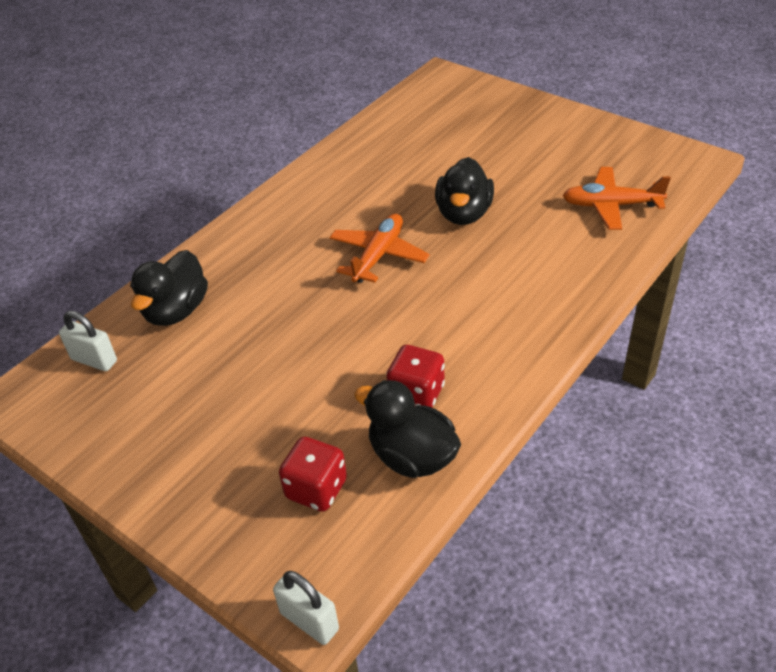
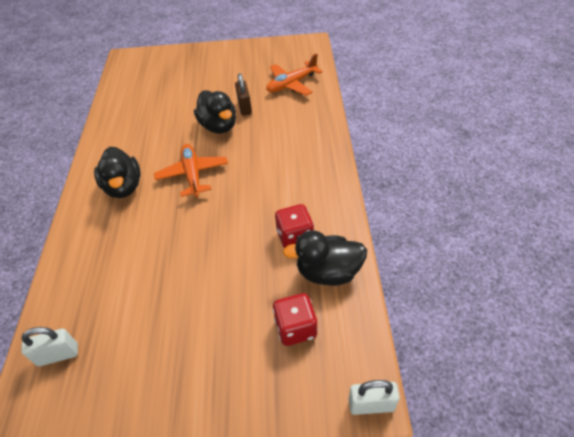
camera: 40 degrees left, 5 degrees up
(176, 311) = (89, 283): black duck -> black duck (124, 187)
(518, 206) = (244, 107): none -> brown padlock

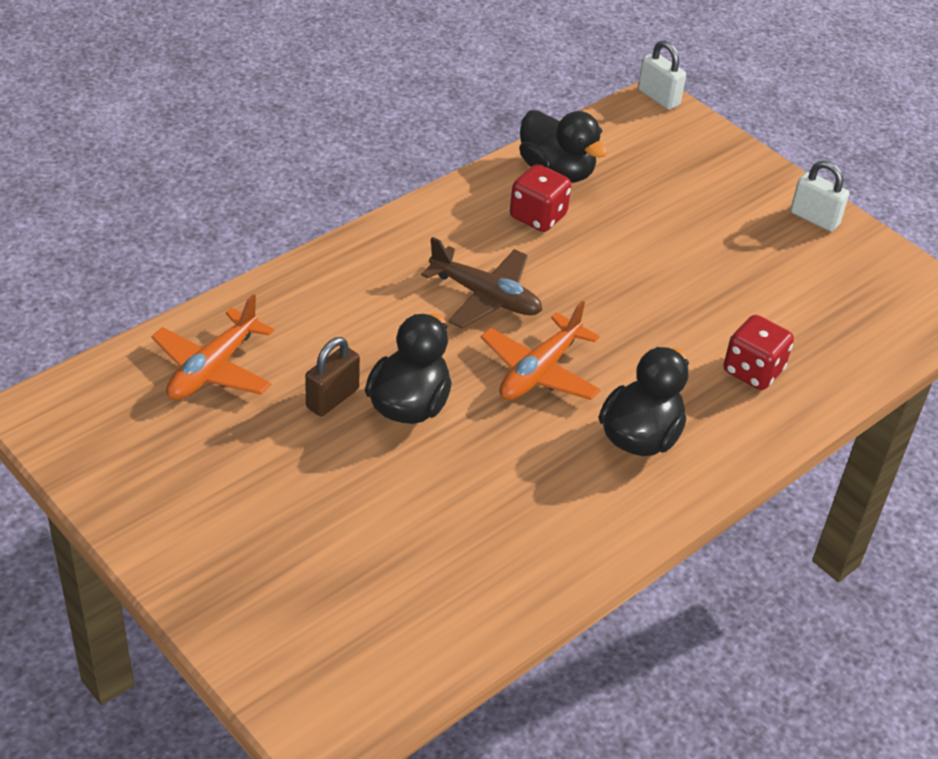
camera: 135 degrees left, 5 degrees down
(58, 355) = (878, 322): white padlock -> white padlock (814, 218)
(255, 181) = (485, 296): none -> brown plane
(291, 84) = (213, 369): orange plane -> orange plane turned 105 degrees clockwise
(296, 328) = (645, 167): red dice -> red dice (753, 371)

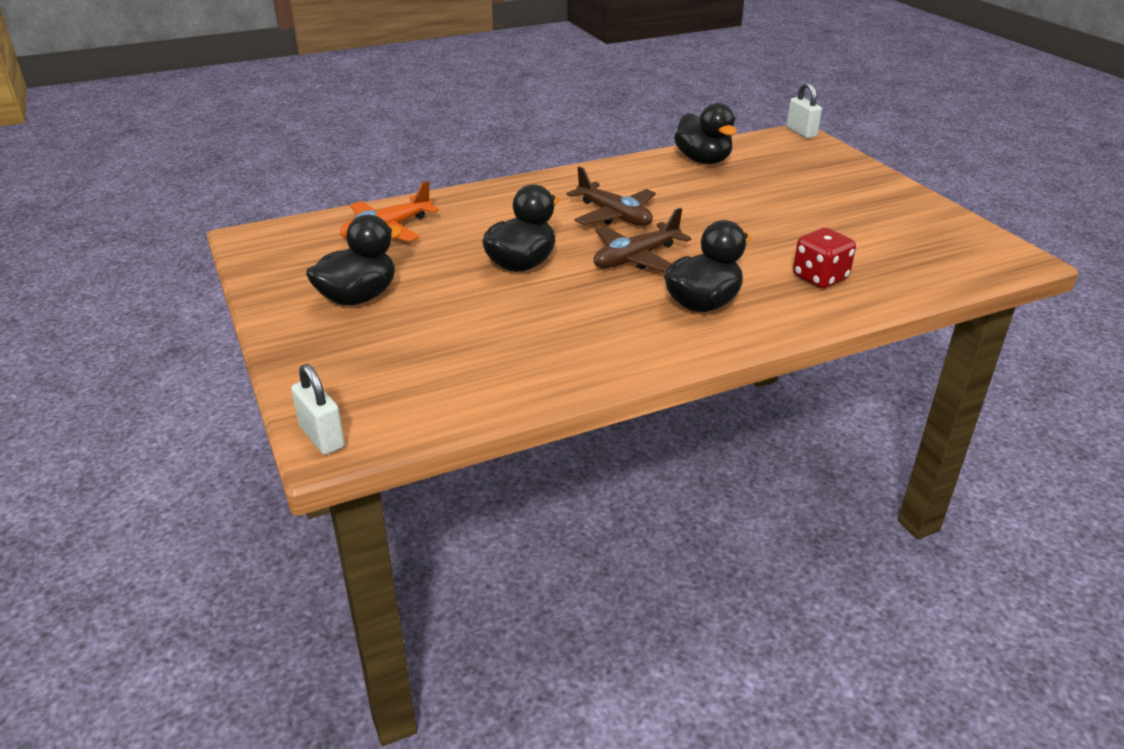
camera: 20 degrees right, 10 degrees down
(237, 497) = (358, 297): none -> black duck
(332, 398) = (464, 254): brown padlock -> none
(538, 216) = (677, 180): red dice -> none
(539, 371) = (636, 258): orange plane -> brown plane
(814, 218) = (908, 201): white padlock -> white padlock (322, 437)

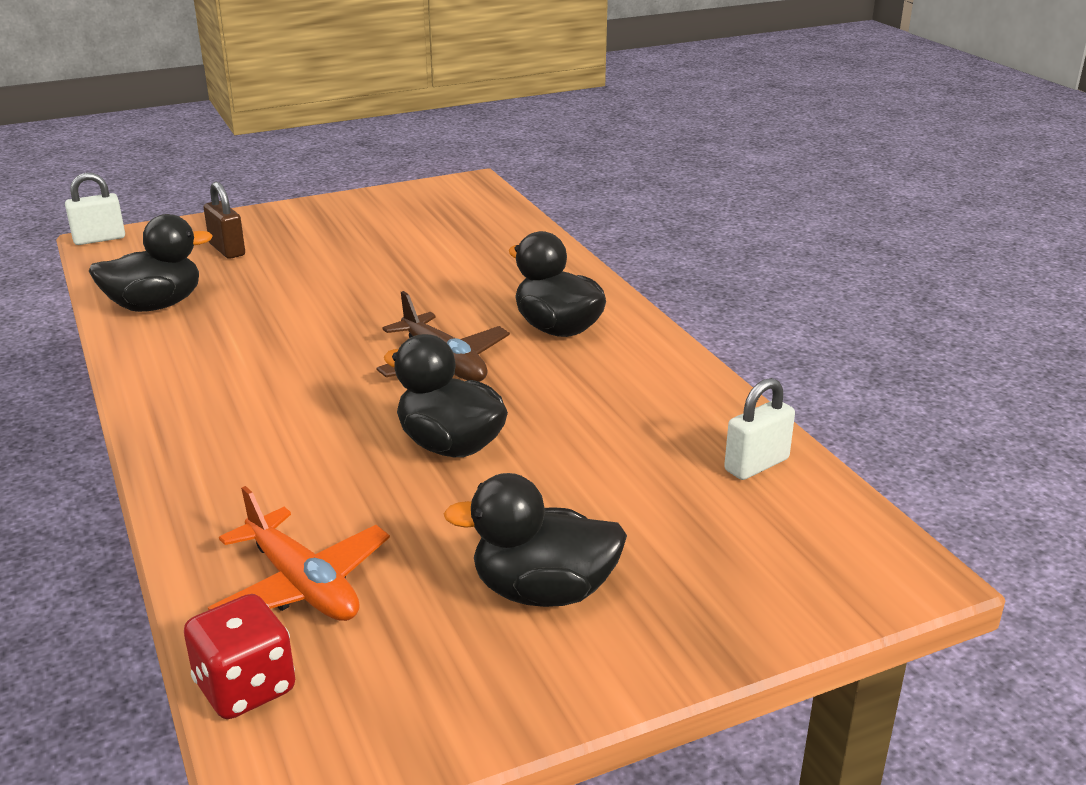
camera: 90 degrees left, 5 degrees down
(322, 437) = (898, 581): white padlock -> white padlock (756, 465)
(358, 297) = (543, 591): black duck -> black duck turned 45 degrees counterclockwise
(614, 215) = (313, 374): brown plane -> none
(803, 171) = (227, 250): none -> brown padlock
(820, 278) = (502, 267): red dice -> red dice (245, 687)

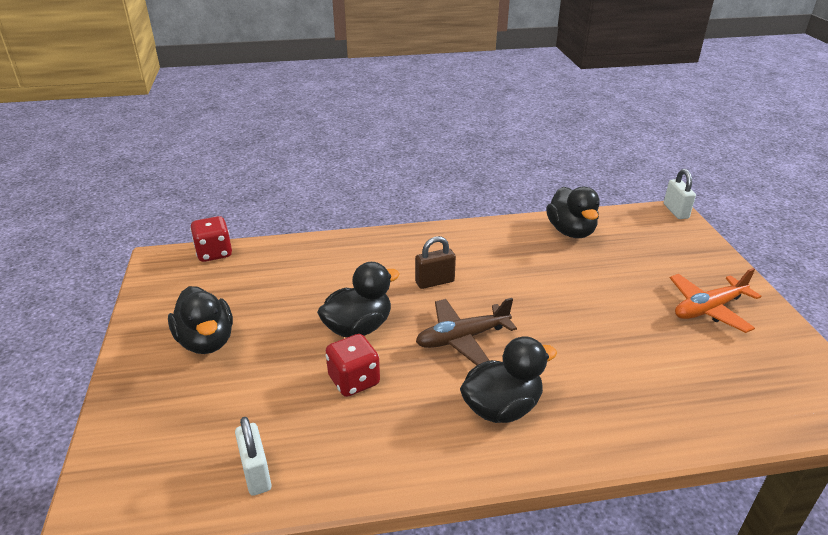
camera: 105 degrees right, 5 degrees up
(227, 250) = (661, 258): brown padlock -> brown padlock (434, 282)
(302, 585) = (267, 269): orange plane -> orange plane (708, 309)
(543, 591) = (206, 341): black duck -> black duck turned 135 degrees clockwise
(564, 428) = (354, 381): none -> red dice

